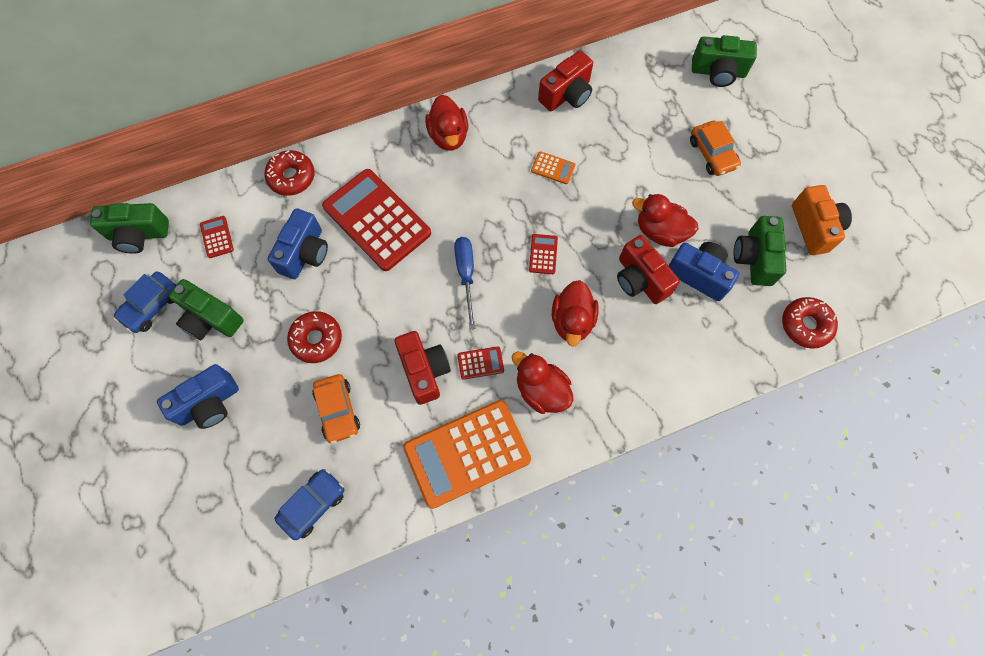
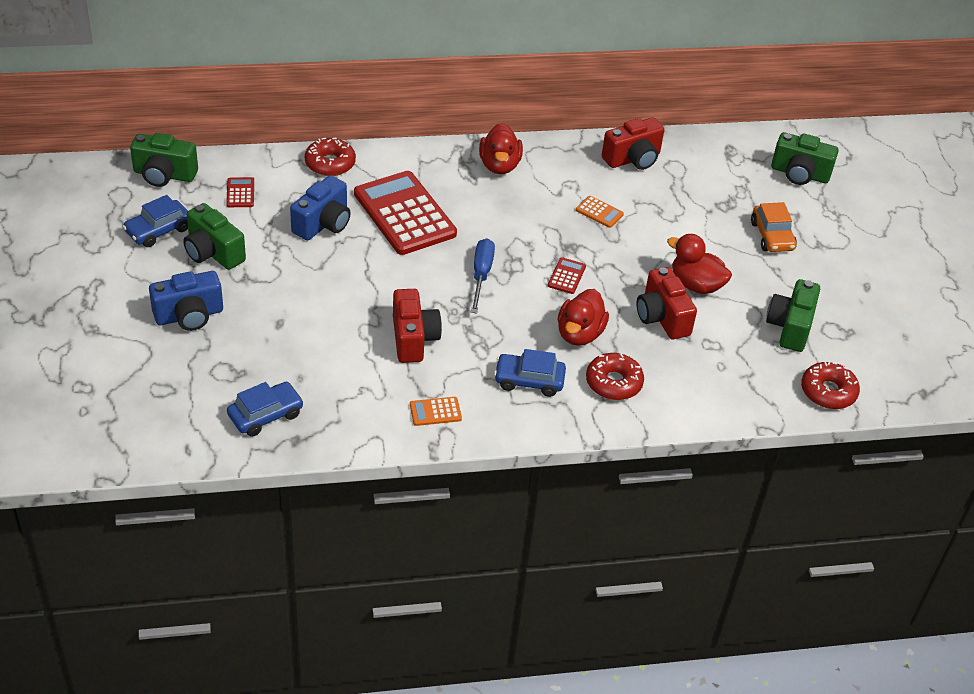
camera: 10 degrees right, 25 degrees down
(316, 339) = (312, 291): red donut -> red donut (613, 383)
(337, 410) = (315, 349): orange car -> none
(467, 453) = (435, 412): orange calculator -> orange calculator, size x0.41
(480, 363) = (473, 345): red calculator -> none
(541, 390) = (529, 380): red duck -> blue car
(698, 275) = (725, 327): blue camera -> none
(814, 227) = (863, 317): orange camera -> none

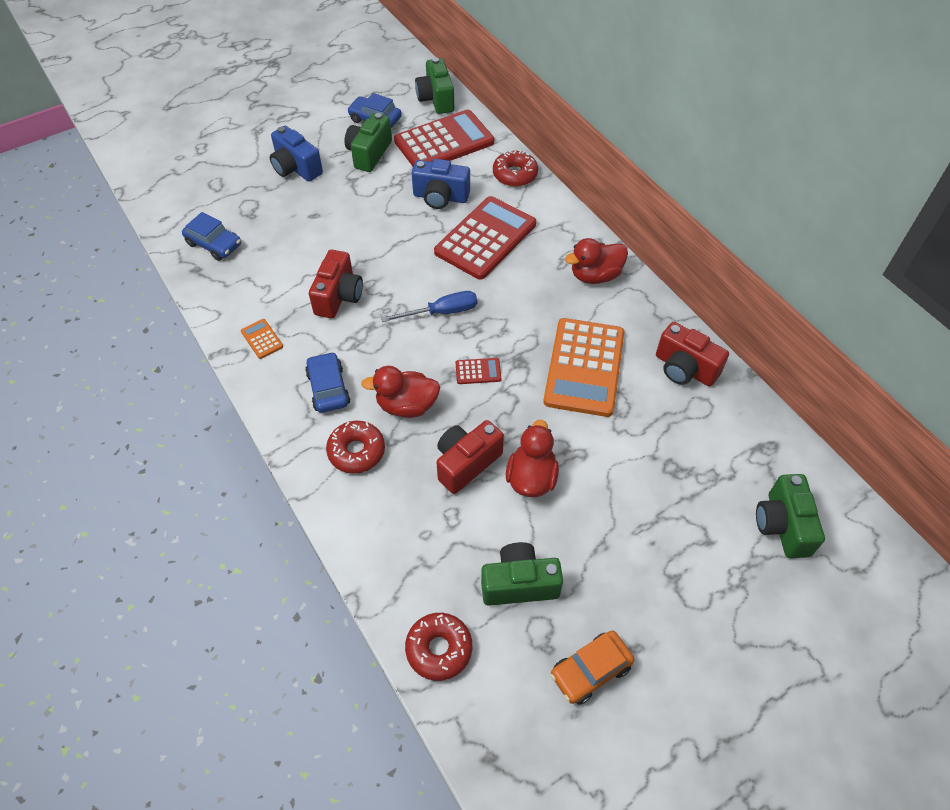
camera: 70 degrees right, 10 degrees up
(240, 193) = (444, 142): red calculator -> red calculator, size x2.46
(413, 339) = (339, 296): red camera -> red camera turned 45 degrees counterclockwise
(599, 212) = (584, 367): orange calculator -> orange calculator, size x2.46
(772, 236) = (655, 526): orange car -> orange car (590, 670)

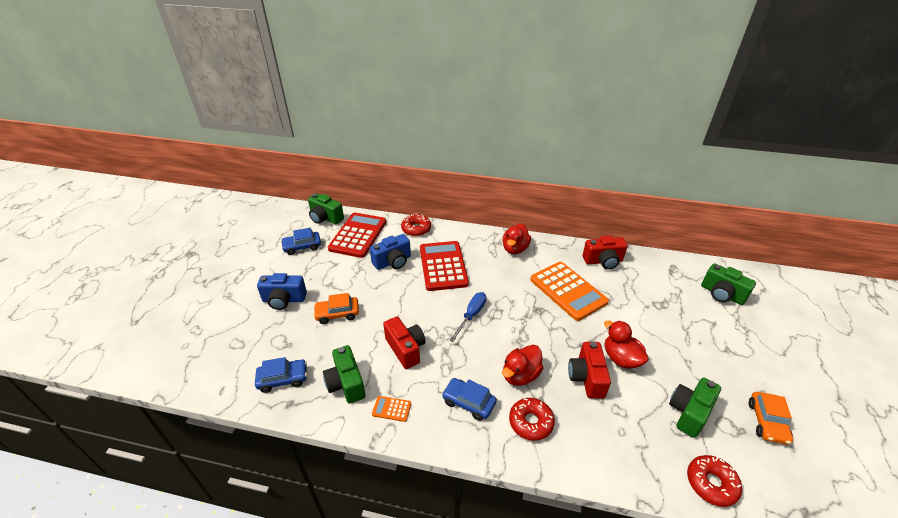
camera: 45 degrees left, 15 degrees down
(323, 216) = (337, 314): none -> orange car
(369, 154) = (322, 265): green camera -> green camera (346, 383)
(478, 371) = (528, 330): red calculator -> none

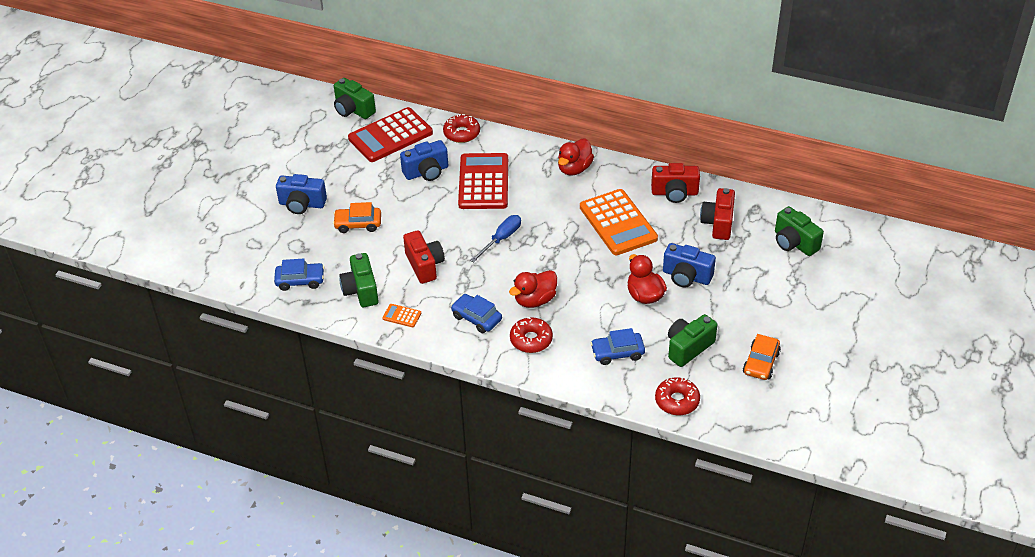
camera: 10 degrees right, 5 degrees up
(302, 247) = (323, 144): blue car -> blue car (617, 353)
(358, 235) = (390, 136): red calculator -> red calculator turned 150 degrees counterclockwise
(586, 378) = (601, 309): red camera -> red camera (718, 223)
(649, 335) = (686, 276): none -> blue camera

